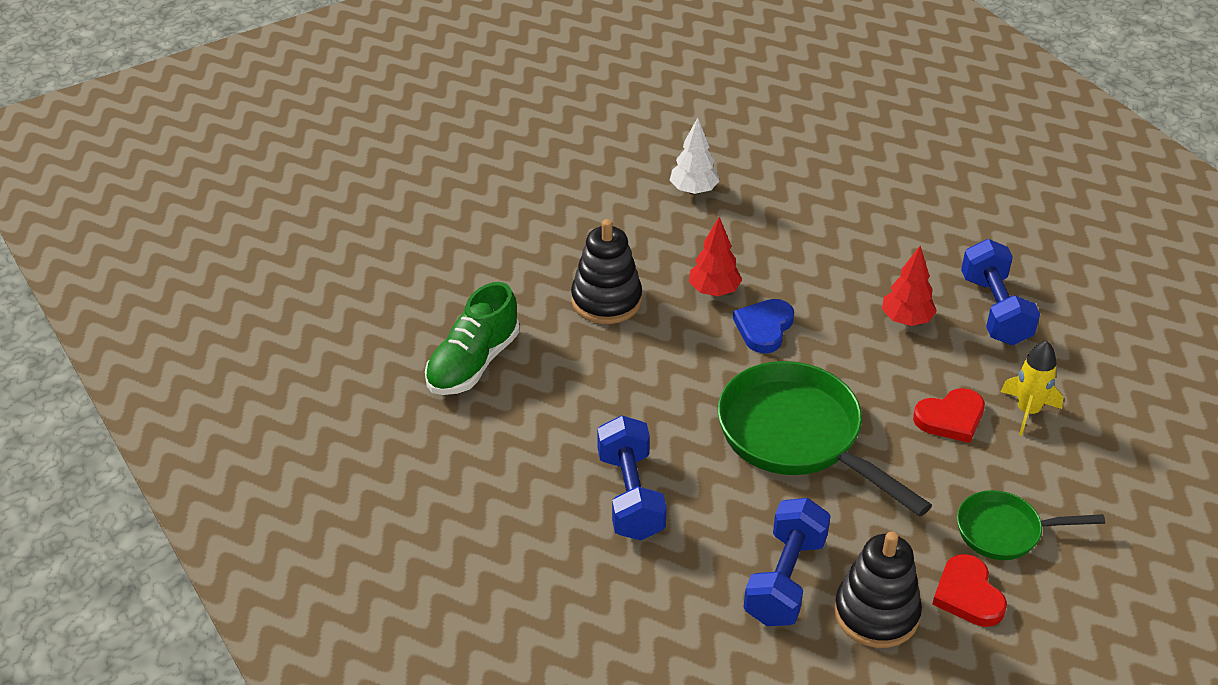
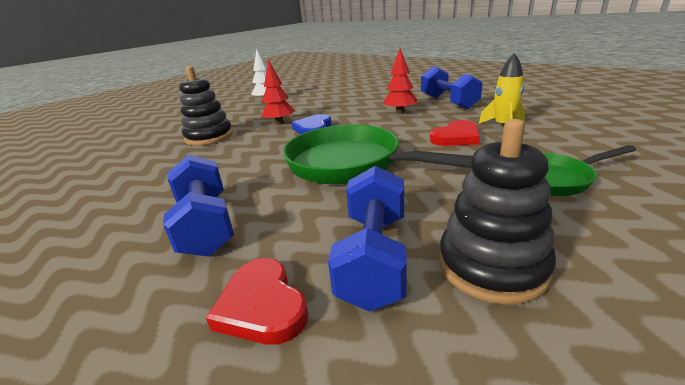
camera: 10 degrees left, 15 degrees down
(473, 363) = (96, 177): green shoe -> none
(968, 595) = (570, 227): red heart -> red heart (262, 306)

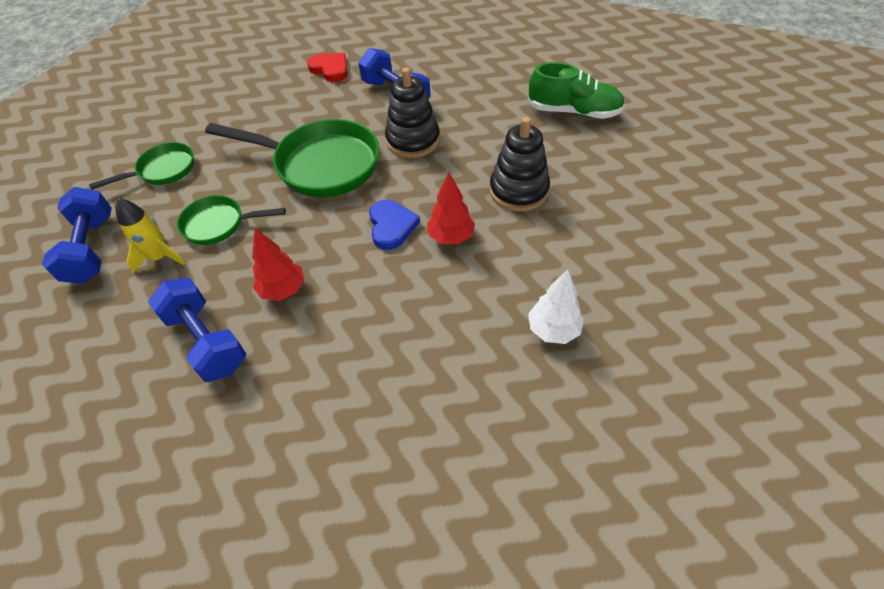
camera: 160 degrees right, 25 degrees up
(77, 176) = (574, 112): none -> green shoe
(374, 257) = (286, 96): blue dumbbell -> blue dumbbell (91, 249)
(456, 137) = (219, 224): red heart -> green pan
(492, 266) = (229, 103): black stacking toy -> black stacking toy (413, 140)

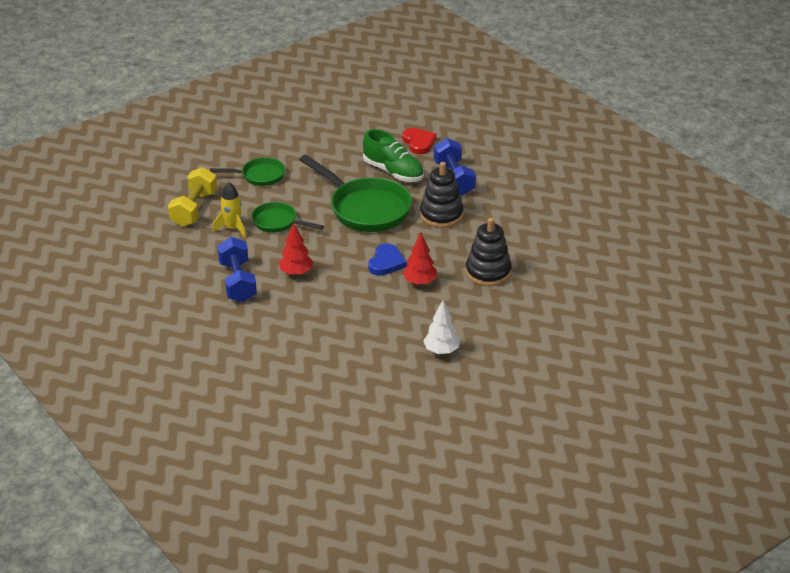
camera: 25 degrees right, 15 degrees down
(91, 249) = (194, 209): blue dumbbell -> yellow dumbbell
(574, 112) = (577, 237): green shoe -> green shoe (393, 172)

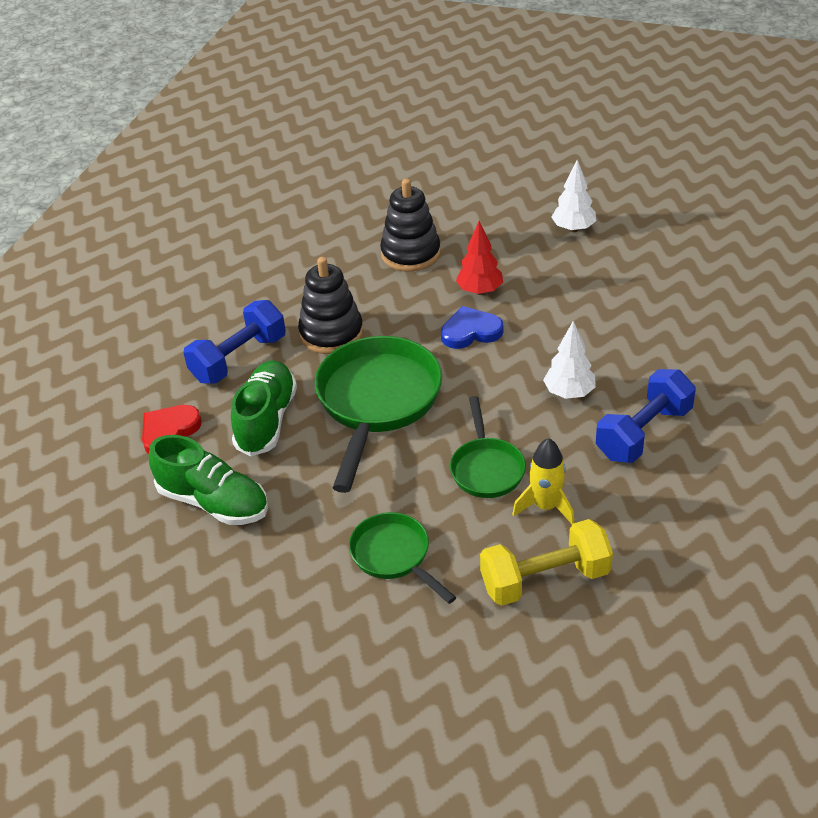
camera: 120 degrees left, 5 degrees up
(296, 272) = (569, 393): red tree -> white tree
(354, 141) = (214, 502): none -> green shoe

